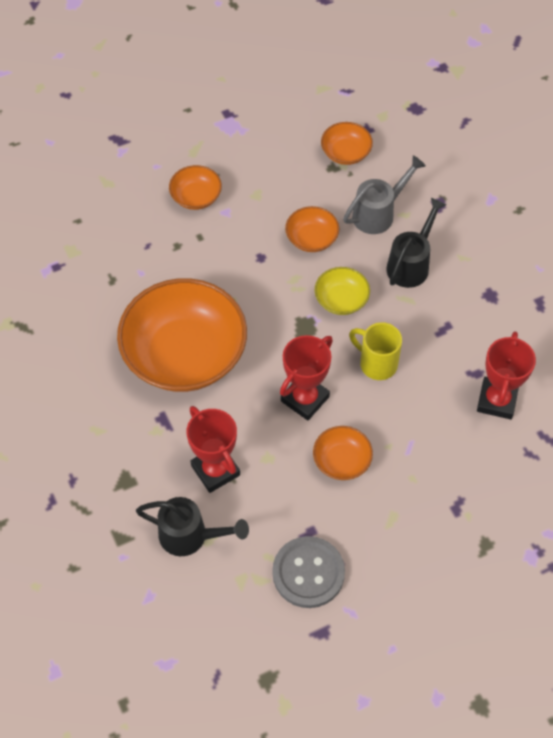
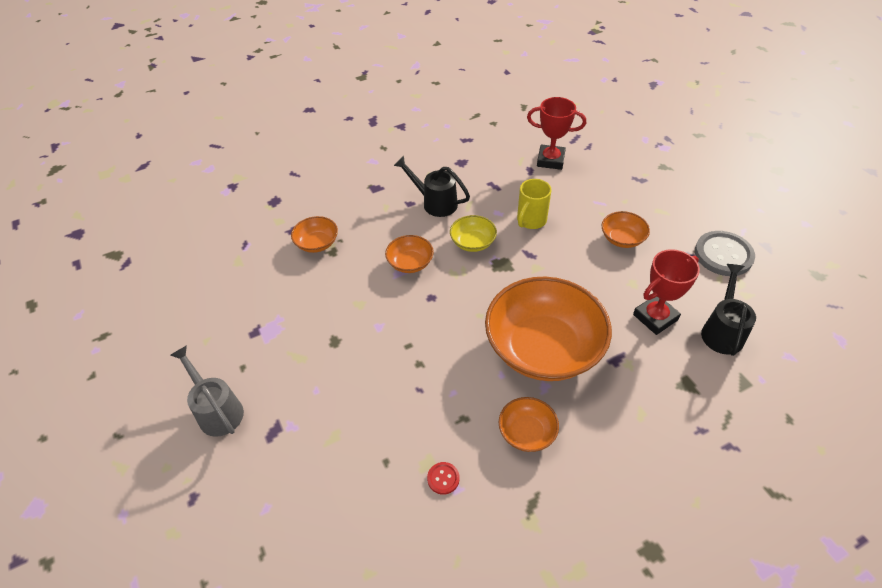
camera: 90 degrees left, 10 degrees down
(55, 262) = (443, 478): none -> red button
(196, 197) = (359, 351): orange bowl -> orange bowl (527, 432)
(305, 399) = (572, 262): red trophy -> none
(378, 213) = (384, 222): grey watering can -> grey watering can (217, 410)

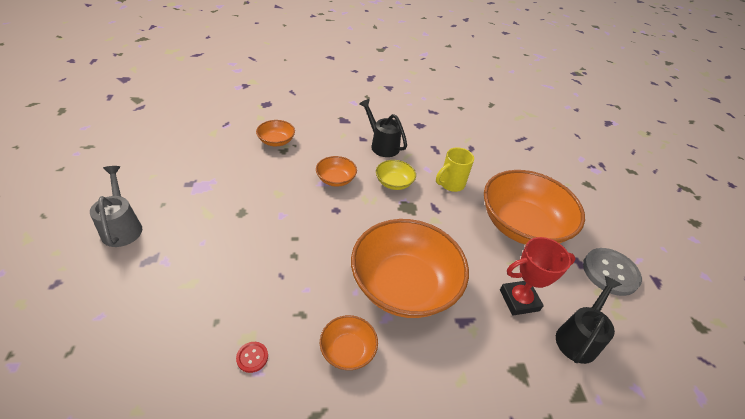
camera: 15 degrees right, 5 degrees down
(550, 160) = (492, 147): red trophy -> none
(622, 238) = (522, 225): orange bowl -> orange bowl, size x2.24

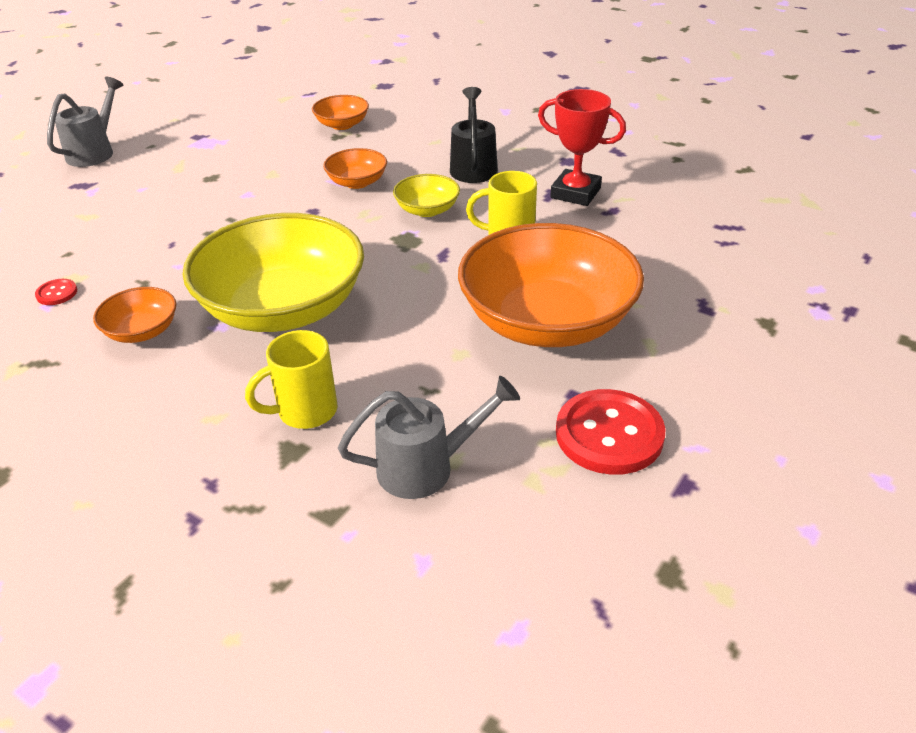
camera: 45 degrees right, 5 degrees down
(404, 285) = (283, 308): orange bowl -> yellow bowl
(496, 344) = (305, 412): none -> yellow mug
(519, 300) = (405, 390): red trophy -> red trophy (575, 193)
(578, 338) = (426, 467): black watering can -> grey watering can
(610, 272) = (609, 434): grey button -> red button

